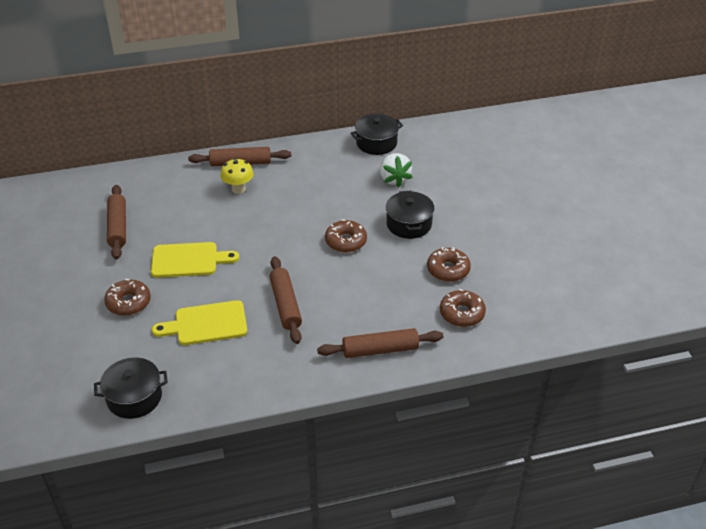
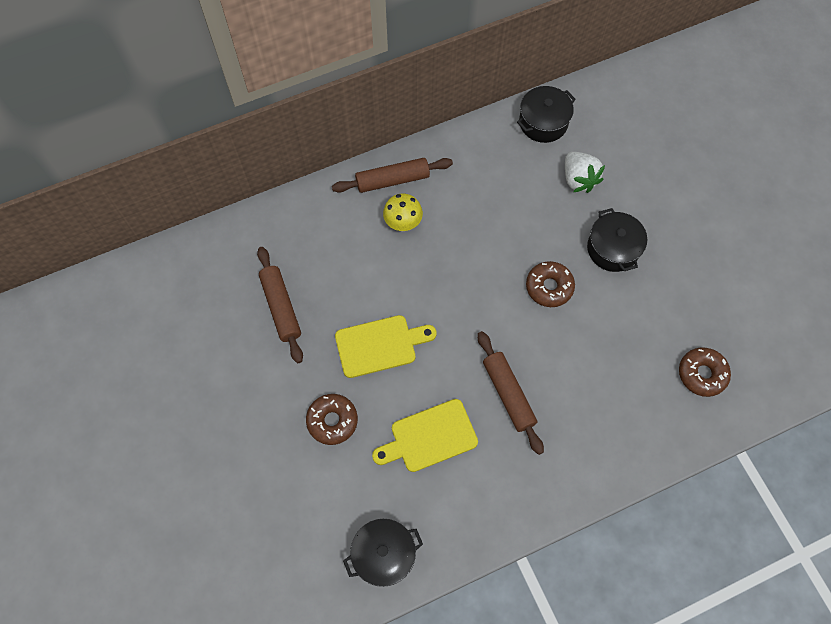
camera: 10 degrees left, 25 degrees up
(380, 350) = (628, 441): brown rolling pin -> none
(448, 270) = (672, 312): brown donut -> none

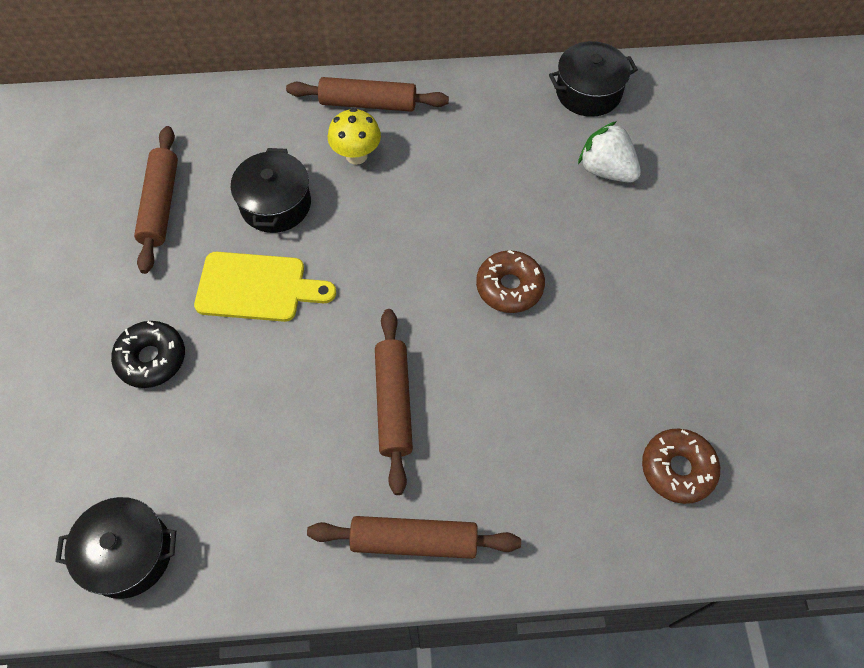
camera: 20 degrees right, 5 degrees down
(332, 421) = (151, 359): brown donut -> black donut
(429, 437) = (263, 422): yellow cutting board -> none
(560, 479) = (414, 540): none -> brown rolling pin
(578, 179) = (606, 170): white strawberry -> white strawberry turned 135 degrees clockwise
(613, 249) = (616, 266): black pot -> black pot (275, 204)

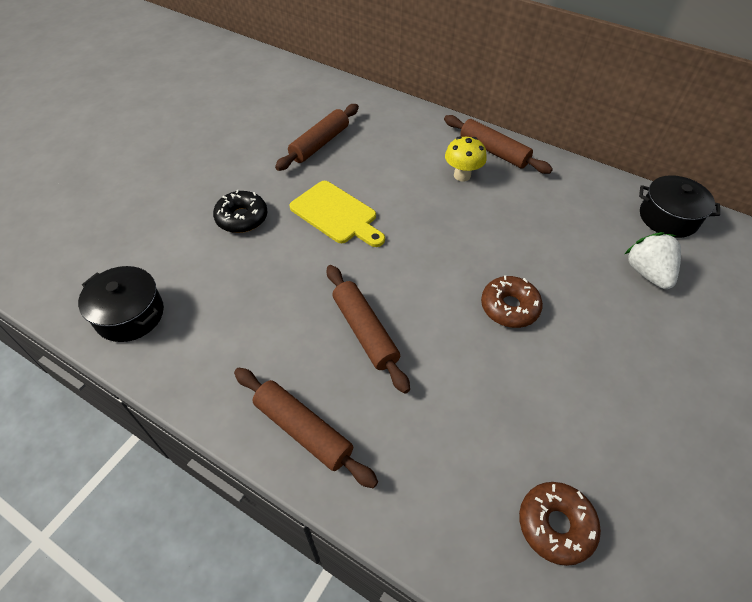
camera: 35 degrees right, 10 degrees down
(275, 204) = (387, 176): black pot -> none
(394, 403) = (365, 331): brown rolling pin -> brown rolling pin turned 60 degrees counterclockwise

